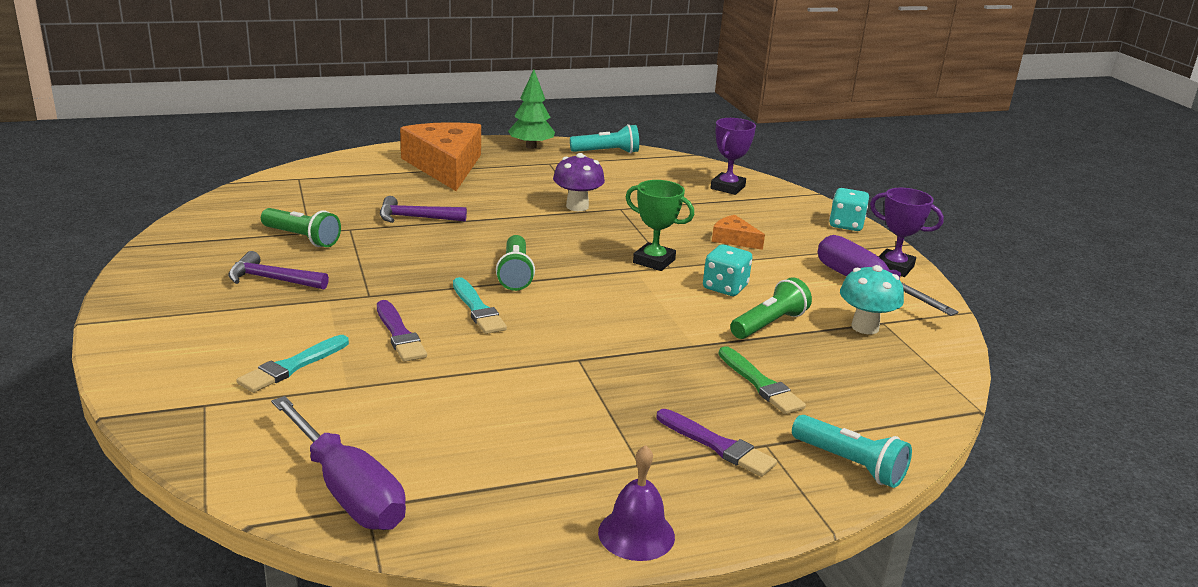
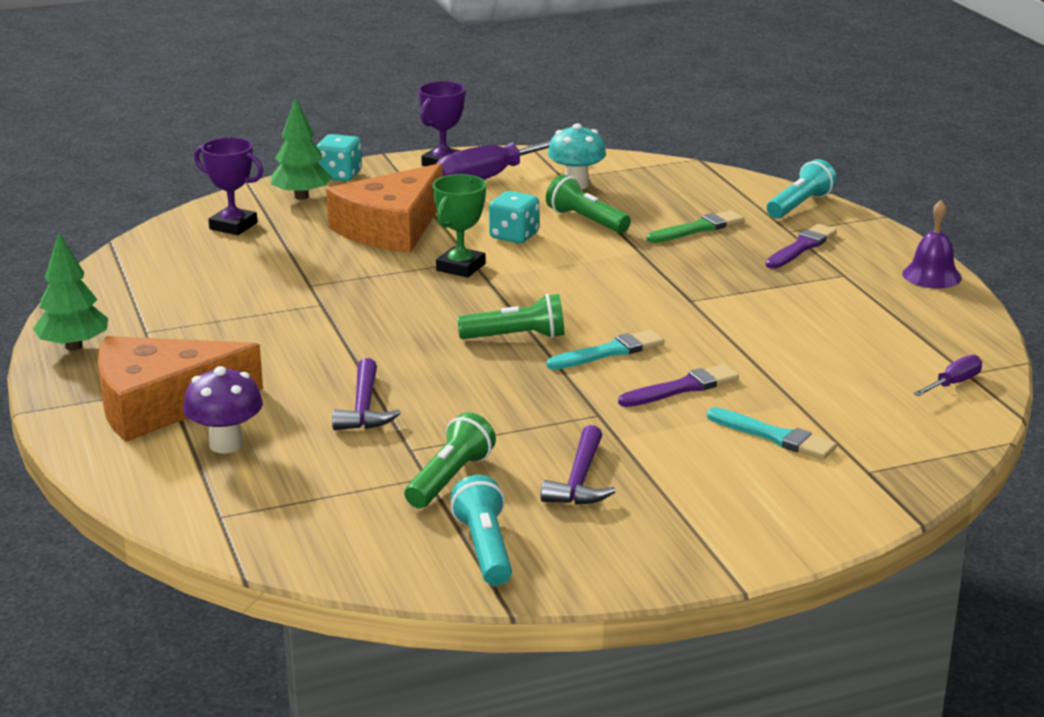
camera: 90 degrees left, 0 degrees up
(347, 491) = (953, 383): purple screwdriver -> purple screwdriver, size x0.48
(577, 206) = (308, 309): purple mushroom -> purple mushroom (226, 444)
(607, 152) = (101, 294): turquoise flashlight -> turquoise flashlight (484, 548)
(734, 239) = (391, 228): orange cheese -> orange cheese, size x2.23
(793, 210) = (301, 196): none -> green tree

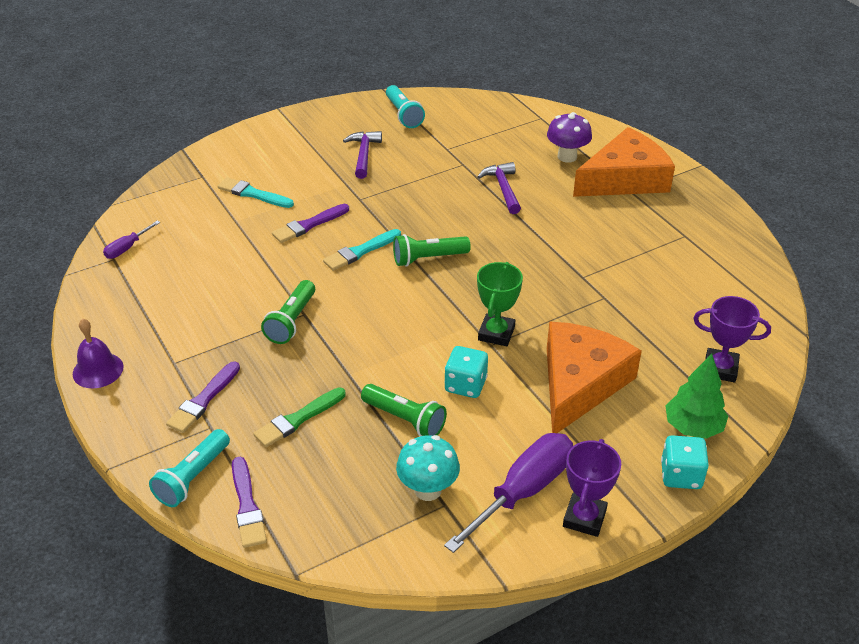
camera: 170 degrees right, 15 degrees up
(74, 346) = (719, 217): green tree -> none
(449, 479) = (434, 148): green flashlight -> green flashlight (291, 321)
(744, 189) = (247, 505): none -> purple brush

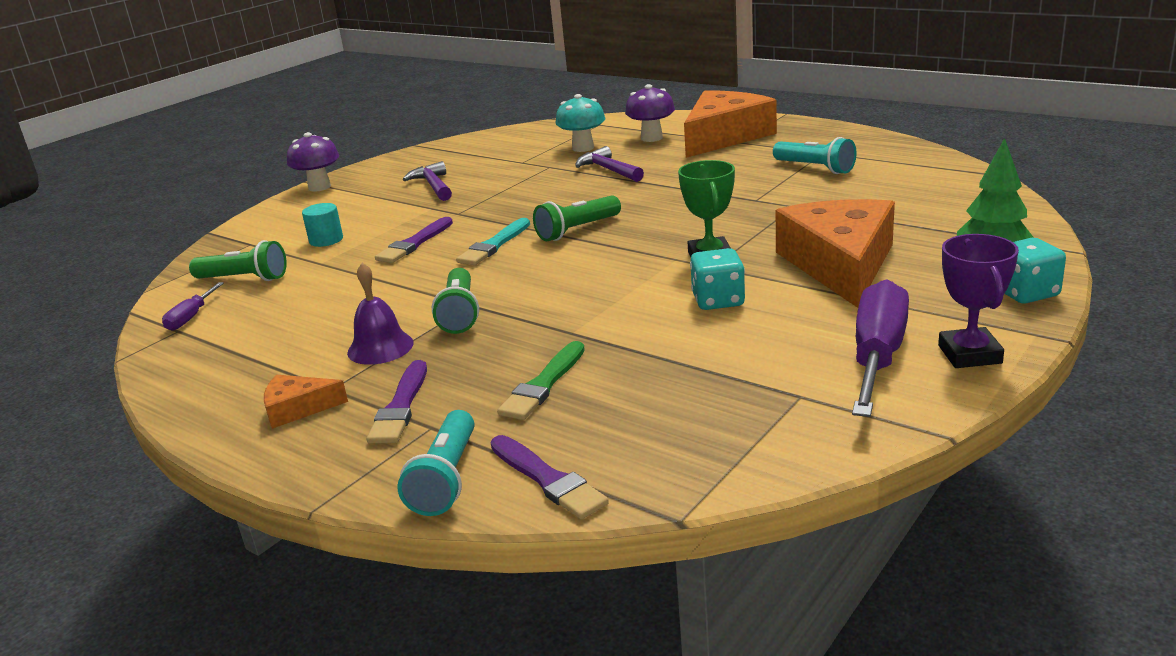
camera: 20 degrees left, 15 degrees down
(98, 370) = (225, 425): purple bell -> purple bell (380, 347)
(145, 373) = (298, 408): none -> orange cheese
(253, 194) = (326, 240): turquoise brush -> turquoise cylinder
(284, 121) = (319, 187): none -> purple mushroom
(403, 115) = (453, 154): turquoise flashlight -> turquoise flashlight (815, 168)
(405, 419) = (677, 345): green flashlight -> green flashlight (244, 279)
(428, 490) = (766, 390): turquoise mushroom -> turquoise mushroom (583, 148)
(720, 368) = (965, 216): purple trophy -> none

